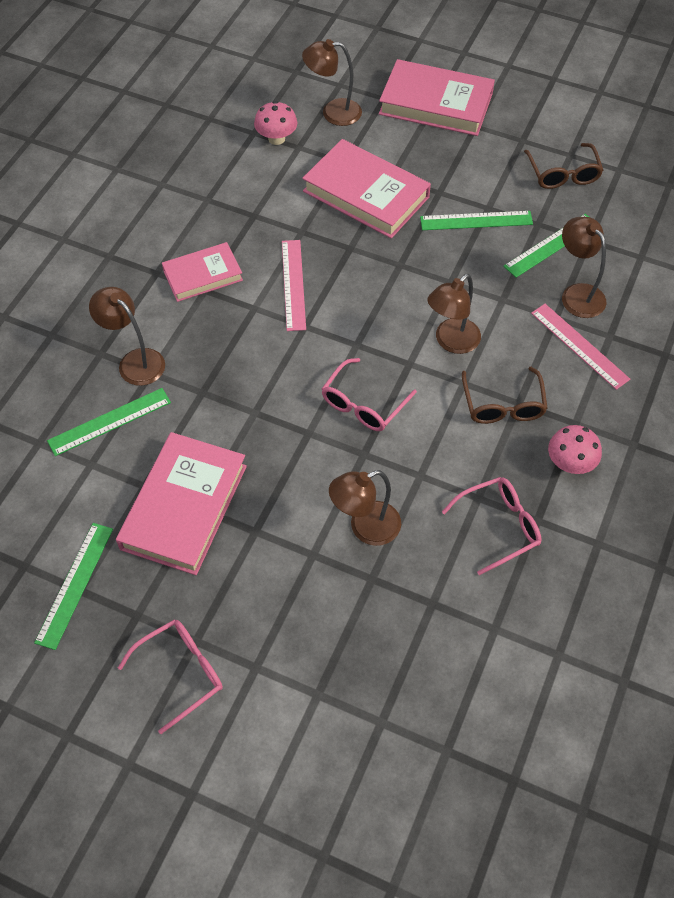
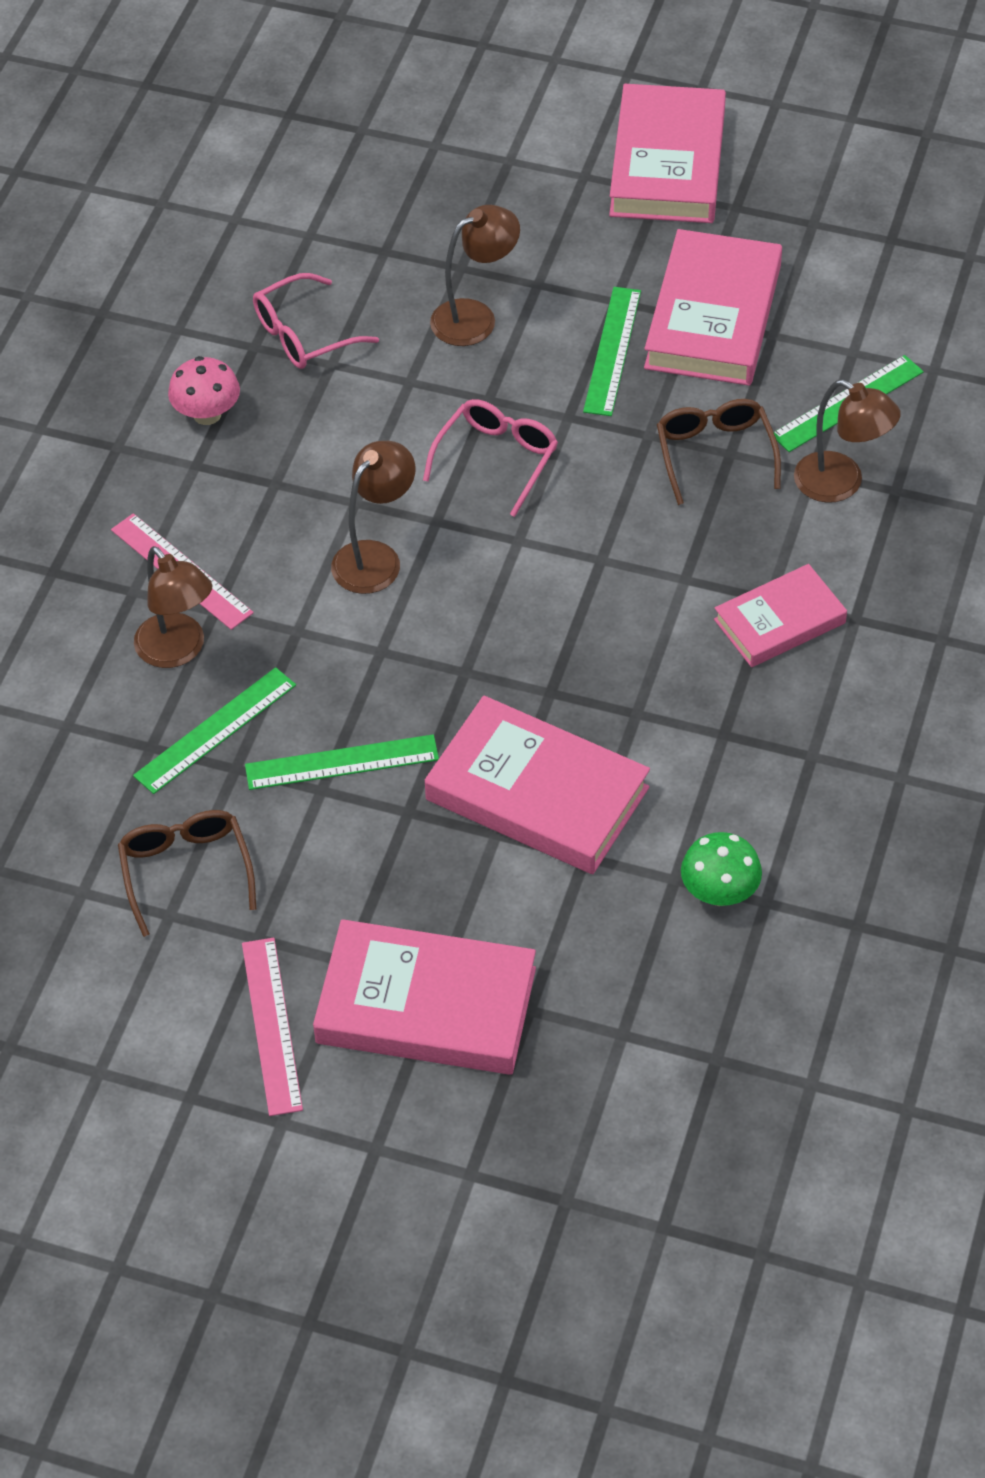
camera: 175 degrees right, 5 degrees down
(74, 584) = (821, 228): green ruler -> green ruler (612, 351)
(181, 673) = (667, 163): pink glasses -> pink book
(276, 138) = (719, 892): pink mushroom -> green mushroom
(293, 284) = (631, 621): pink ruler -> pink ruler (272, 1025)
(333, 112) = (624, 964): brown lamp -> none
(503, 405) = (297, 477): brown glasses -> brown glasses (715, 453)

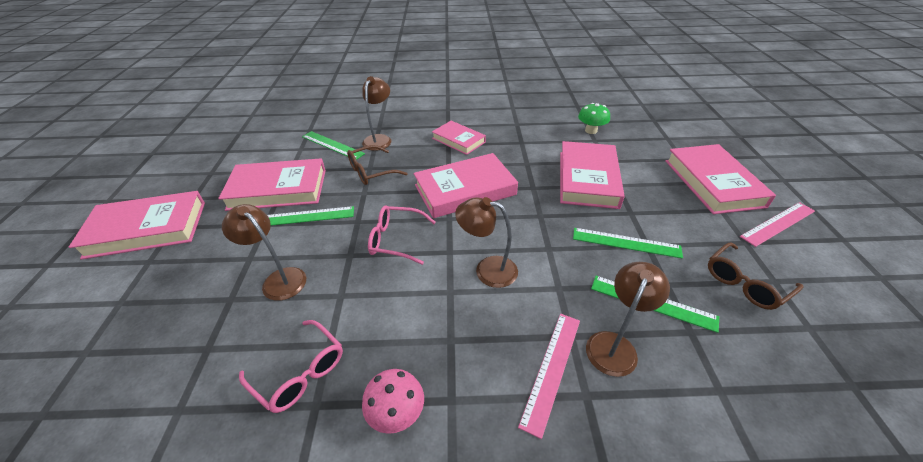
camera: 110 degrees left, 10 degrees down
(342, 763) = (626, 242): green ruler -> green ruler turned 45 degrees counterclockwise
(590, 584) = (465, 190): none -> pink book

